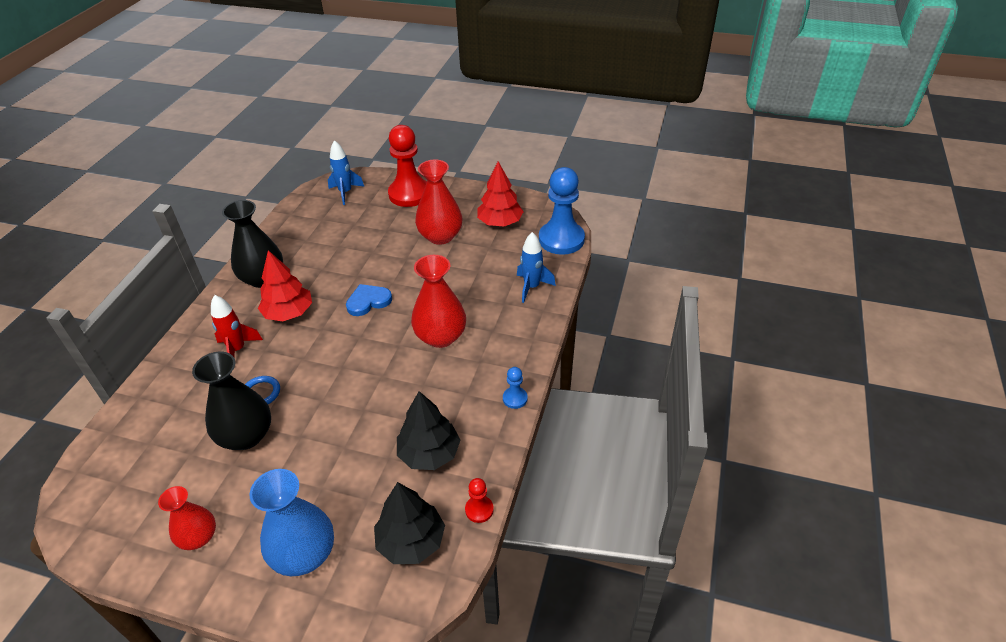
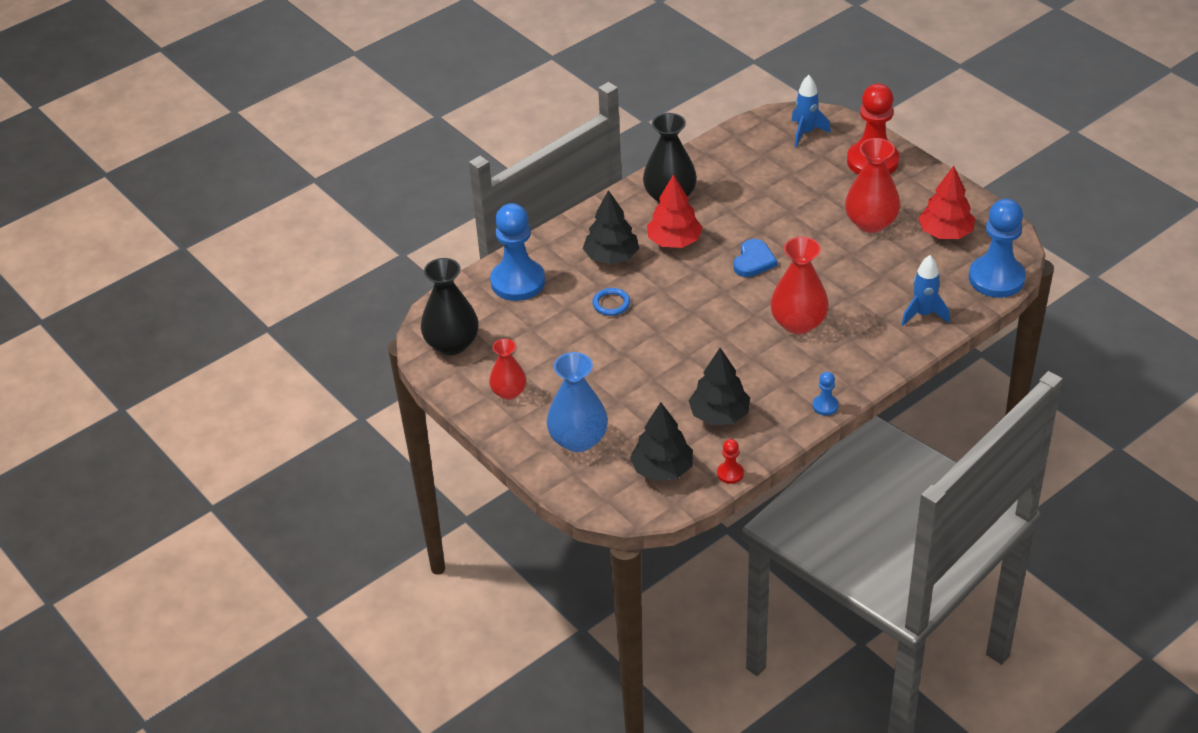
camera: 35 degrees right, 0 degrees up
(153, 413) = (518, 282): none -> blue pawn
(237, 350) = (611, 257): red rocket -> black tree
(246, 436) = (581, 333): black vase -> black vase (452, 344)
(368, 301) = (754, 261): blue heart -> blue heart turned 105 degrees clockwise

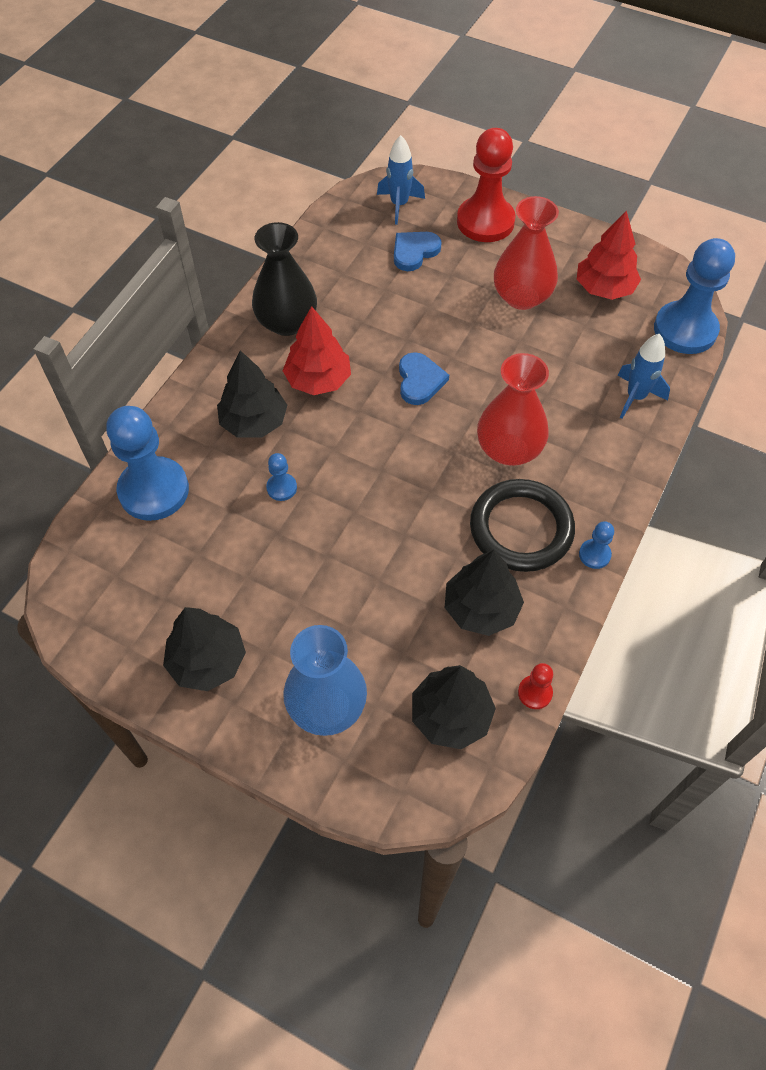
camera: 25 degrees left, 15 degrees up
(452, 344) = (104, 609): black vase -> none
(509, 392) = (208, 661): red vase -> black tree
(611, 304) = (281, 488): blue ring -> blue pawn
(778, 375) = (521, 528): none -> black ring
(799, 170) = (414, 252): none -> blue heart

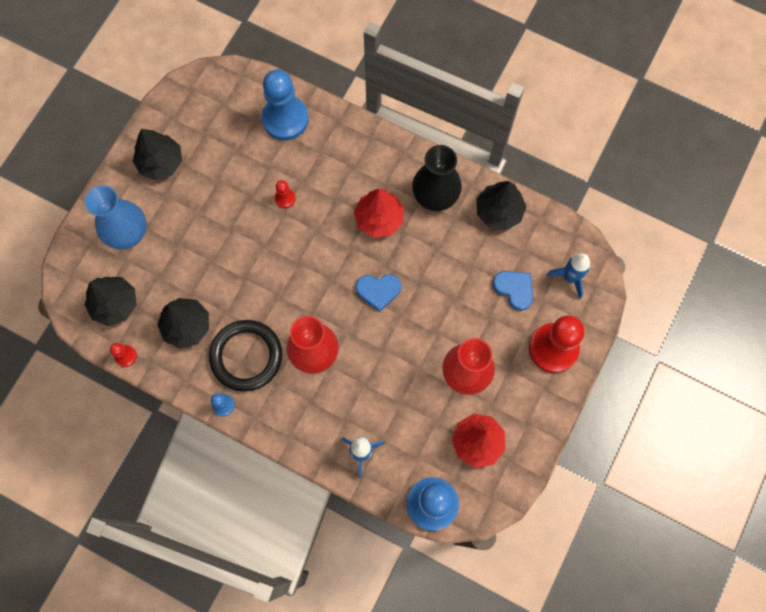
camera: 90 degrees right, 15 degrees up
(254, 422) = (341, 177): black tree -> black tree (499, 211)
(281, 488) = (285, 198): blue pawn -> red pawn

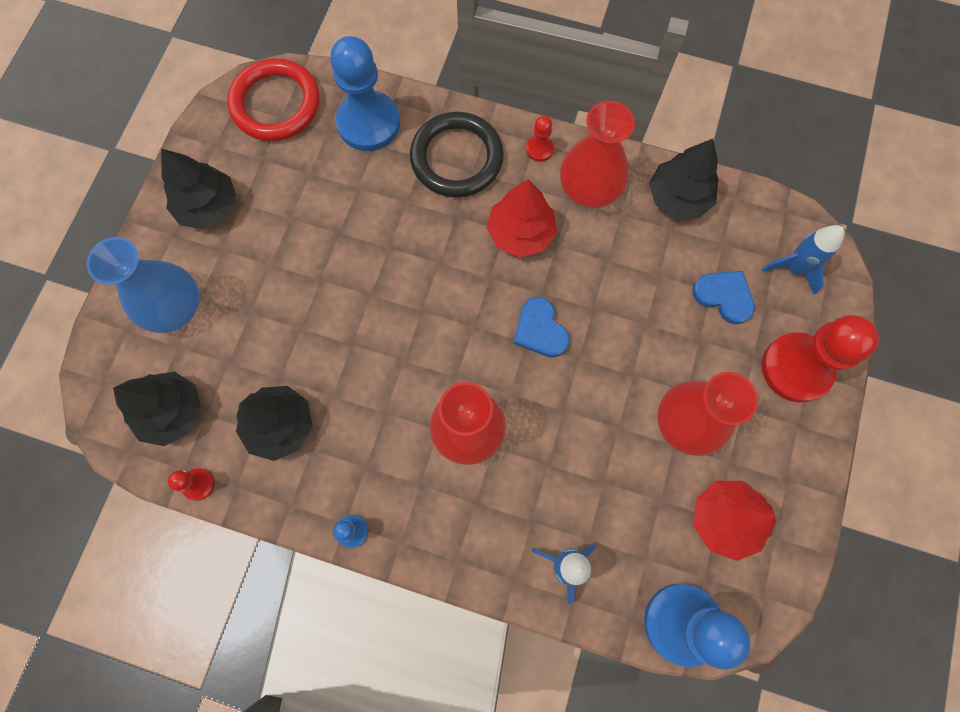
camera: 10 degrees left, 0 degrees up
(220, 93) = (276, 104): none -> red ring
(246, 356) = (373, 454): black ring -> black ring (456, 158)
(285, 198) = (387, 226): red pawn -> red pawn (539, 149)
(378, 291) = (540, 330): blue heart -> blue heart turned 75 degrees clockwise
(435, 194) = (589, 189): black vase -> red vase

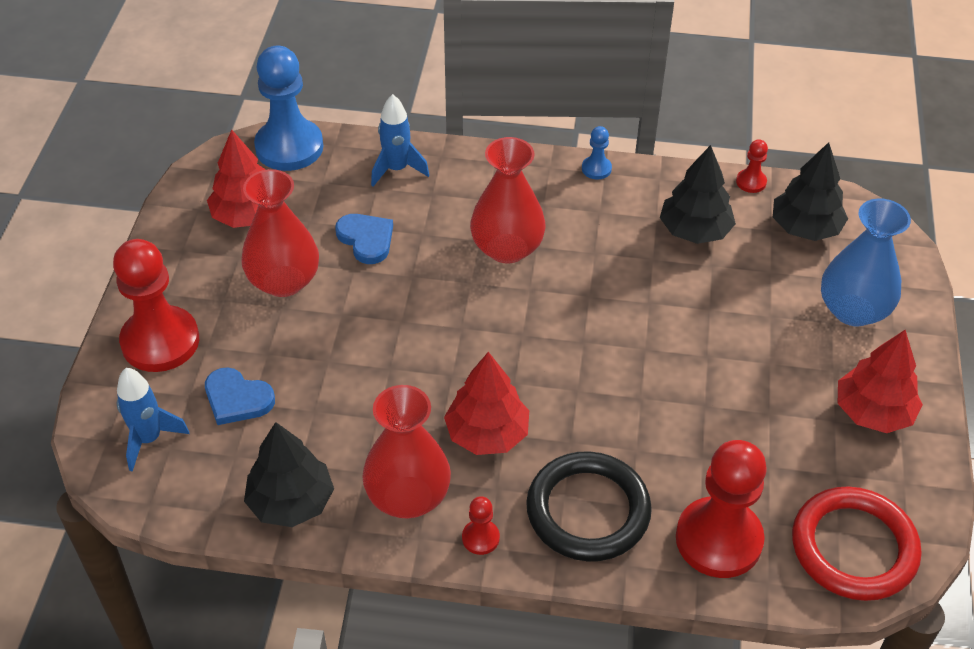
camera: 170 degrees right, 25 degrees down
(208, 206) = (873, 412): black tree -> red tree
(368, 123) = (718, 539): blue pawn -> red pawn
(540, 330) = (447, 340): blue heart -> blue heart (366, 239)

